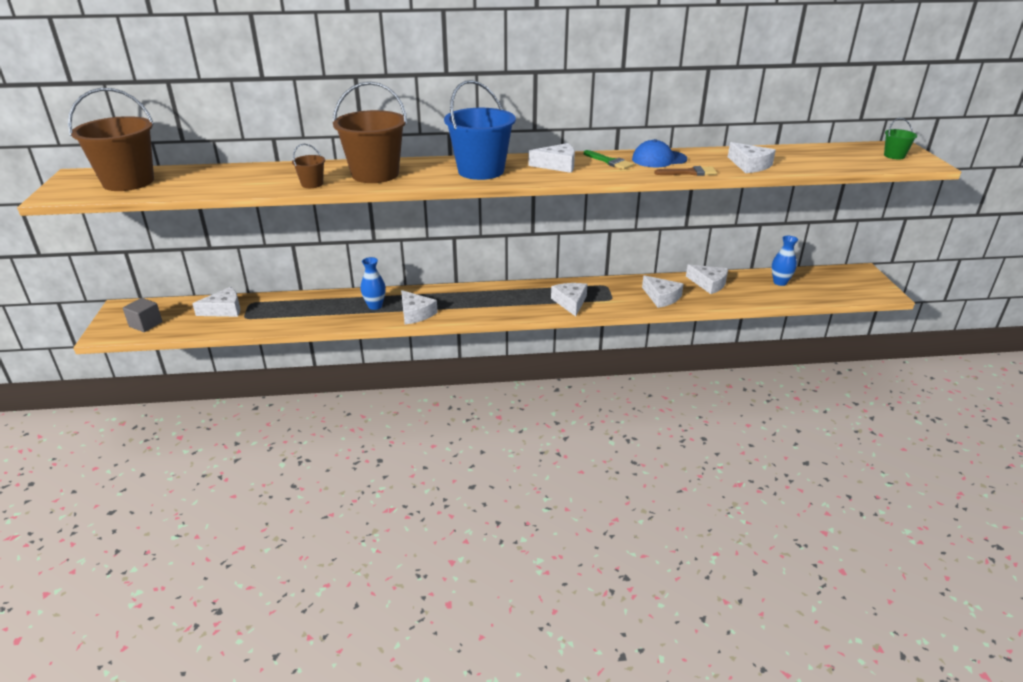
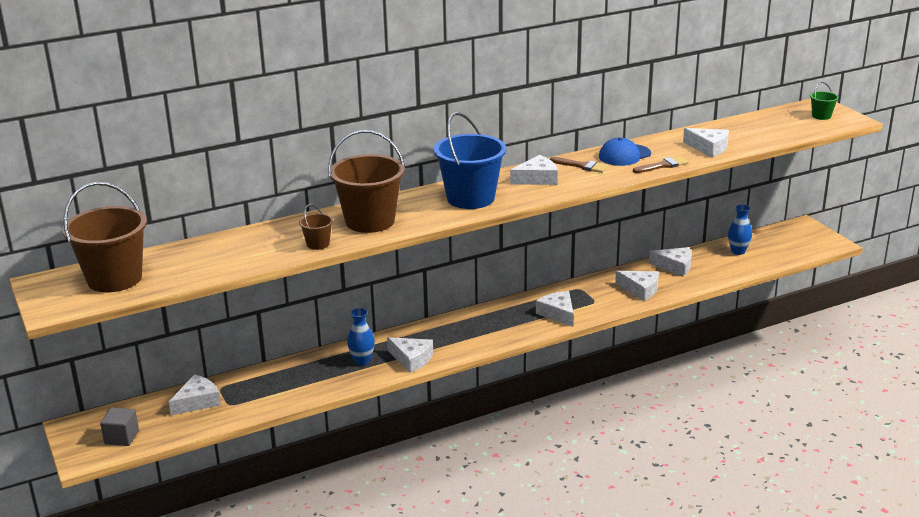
camera: 20 degrees left, 5 degrees down
(609, 162) = (582, 166): green brush -> brown brush

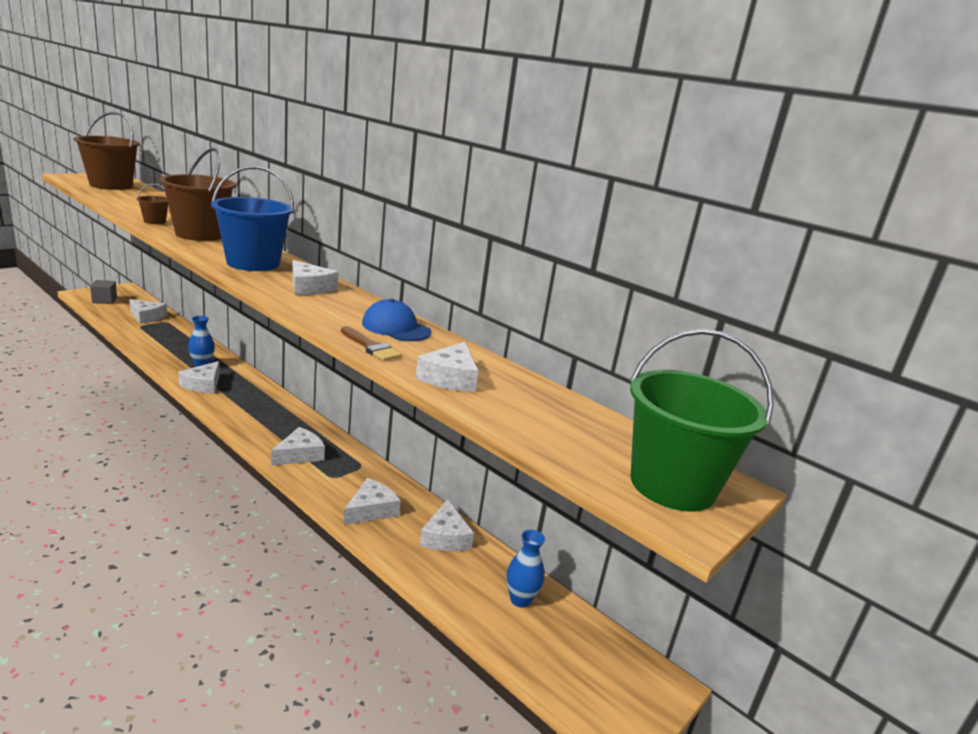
camera: 65 degrees right, 5 degrees down
(582, 166) = (353, 307): brown brush -> none
(640, 290) = (371, 510): white cheese -> white cheese turned 150 degrees counterclockwise
(821, 116) = (672, 485): green bucket -> green bucket, size x2.25

